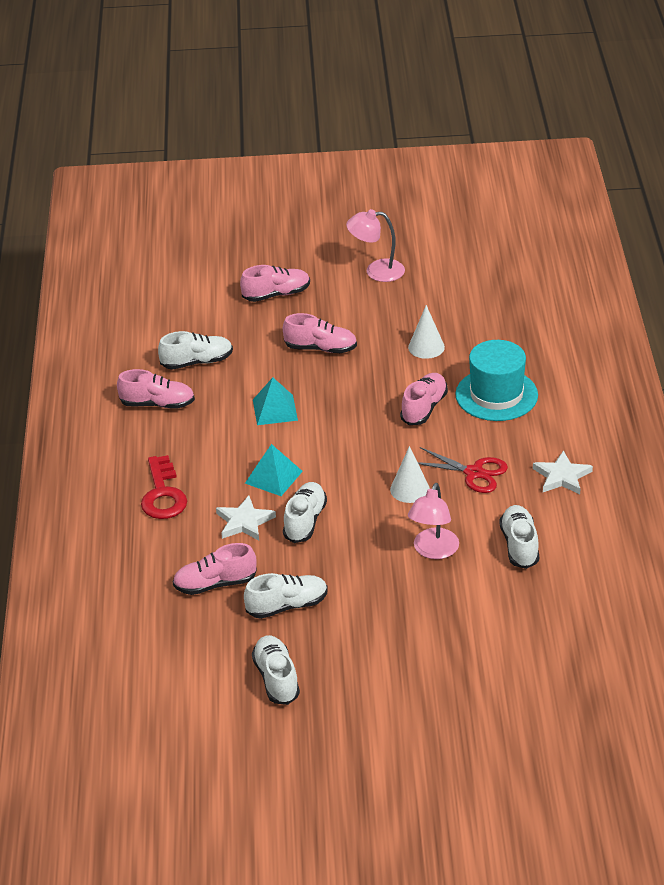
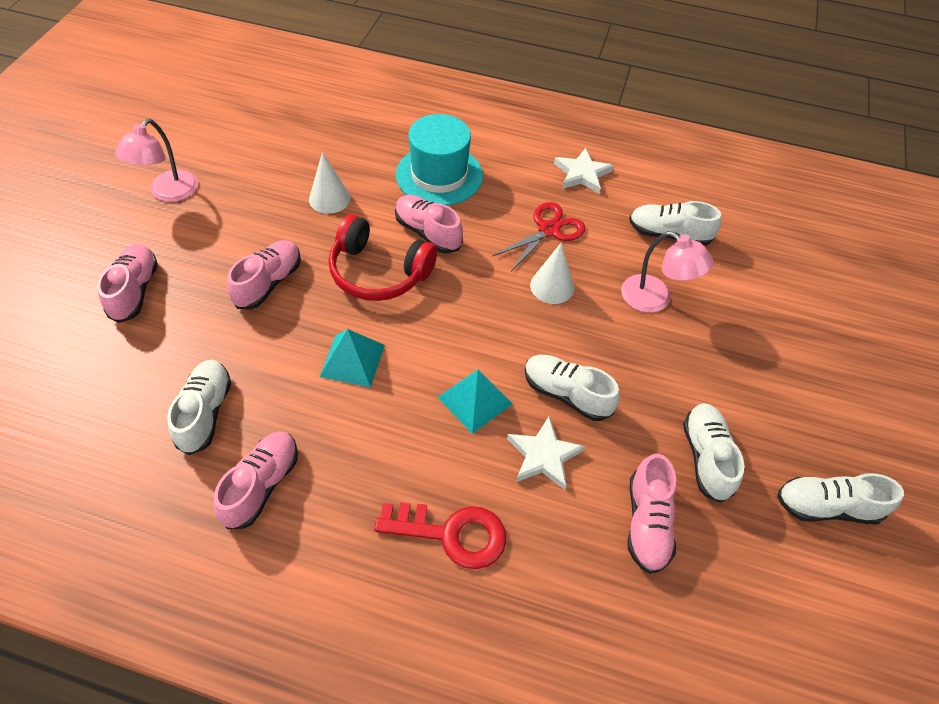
camera: 75 degrees left, 15 degrees up
(365, 396) = (378, 272): none -> red headphones

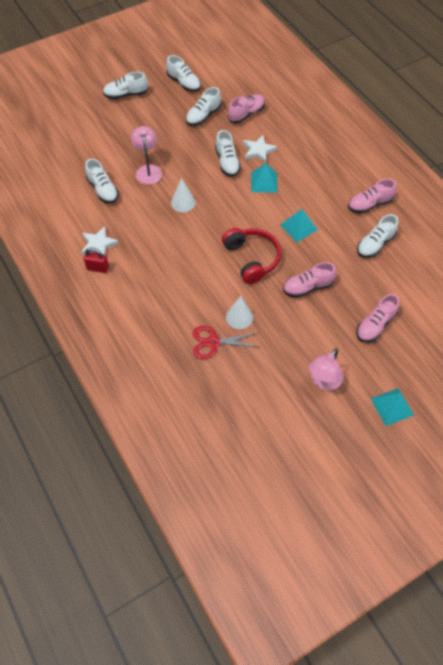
camera: 135 degrees left, 5 degrees up
(61, 214) = (392, 406): none -> turquoise pyramid
(168, 193) = (323, 381): pink lamp -> pink lamp turned 150 degrees clockwise
(428, 233) = (209, 263): pink shoe -> none
(439, 175) = (169, 293): turquoise hat -> none
(452, 534) = (313, 150): red key -> none
(548, 151) = (98, 268): none -> red padlock
(549, 230) = (152, 227): red scissors -> red scissors (213, 342)
(865, 402) = (126, 95): none -> white shoe

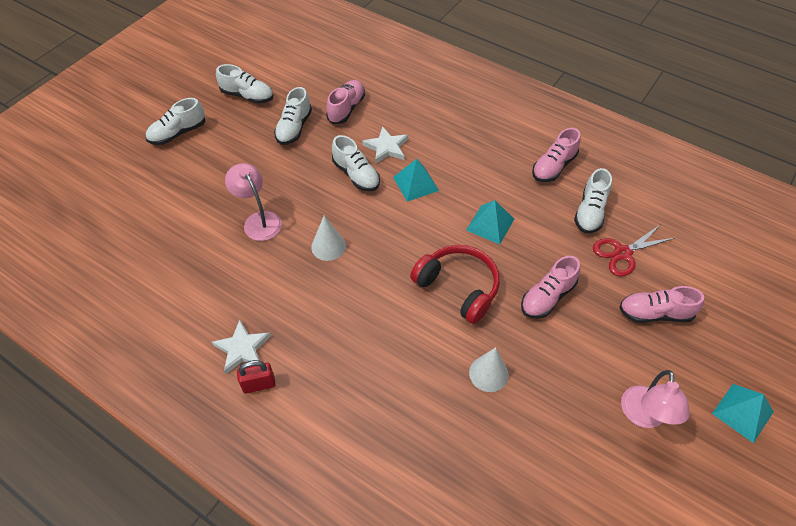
camera: 25 degrees left, 5 degrees down
(103, 190) = (210, 269): white shoe -> none
(213, 342) = (476, 425): red scissors -> red scissors (622, 253)
(375, 325) = (655, 313): pink shoe -> pink shoe turned 75 degrees clockwise

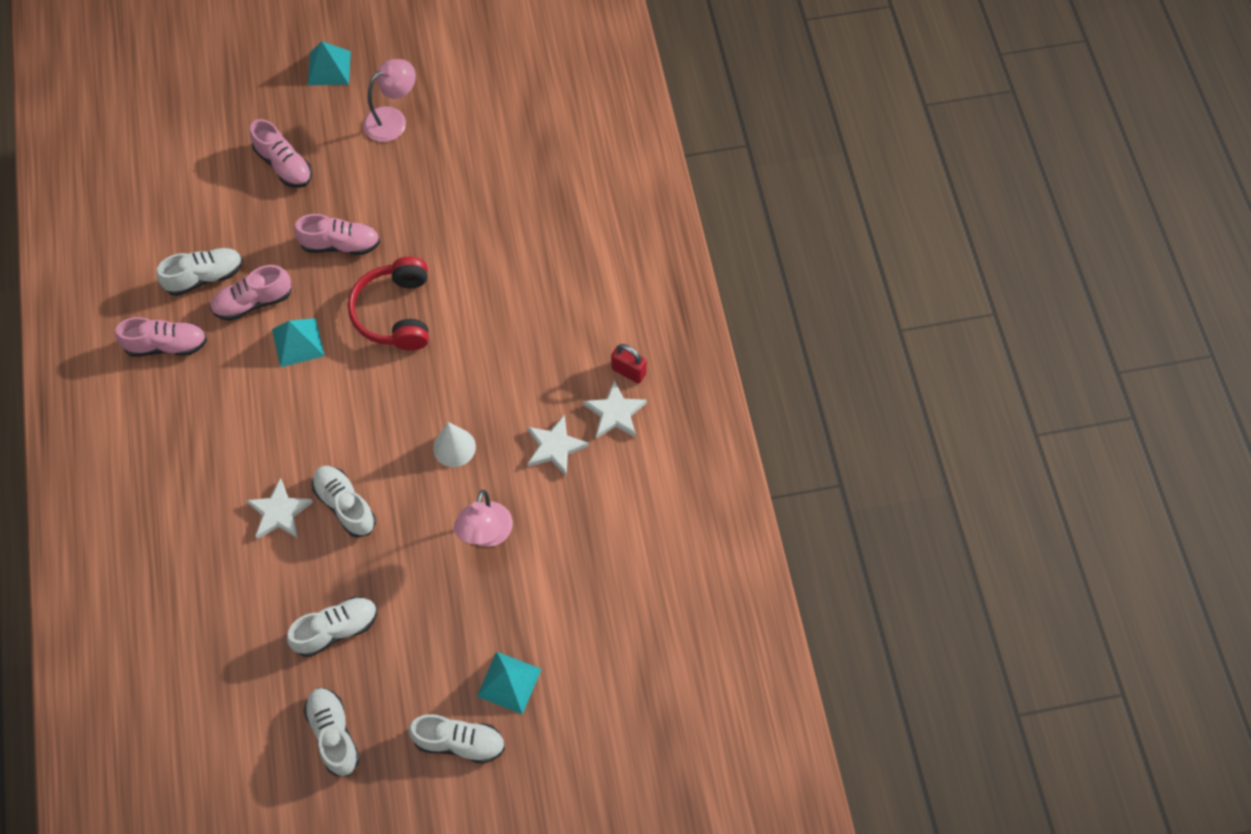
camera: 135 degrees left, 10 degrees up
(264, 296) = (555, 447): none -> white star
(346, 109) = (256, 606): pink shoe -> pink shoe (253, 302)
(356, 175) = (345, 505): white shoe -> white shoe turned 45 degrees counterclockwise
(415, 183) = (305, 443): turquoise pyramid -> turquoise pyramid (509, 682)
(488, 373) = (456, 232): white cone -> none
(622, 253) = (235, 223): red scissors -> none

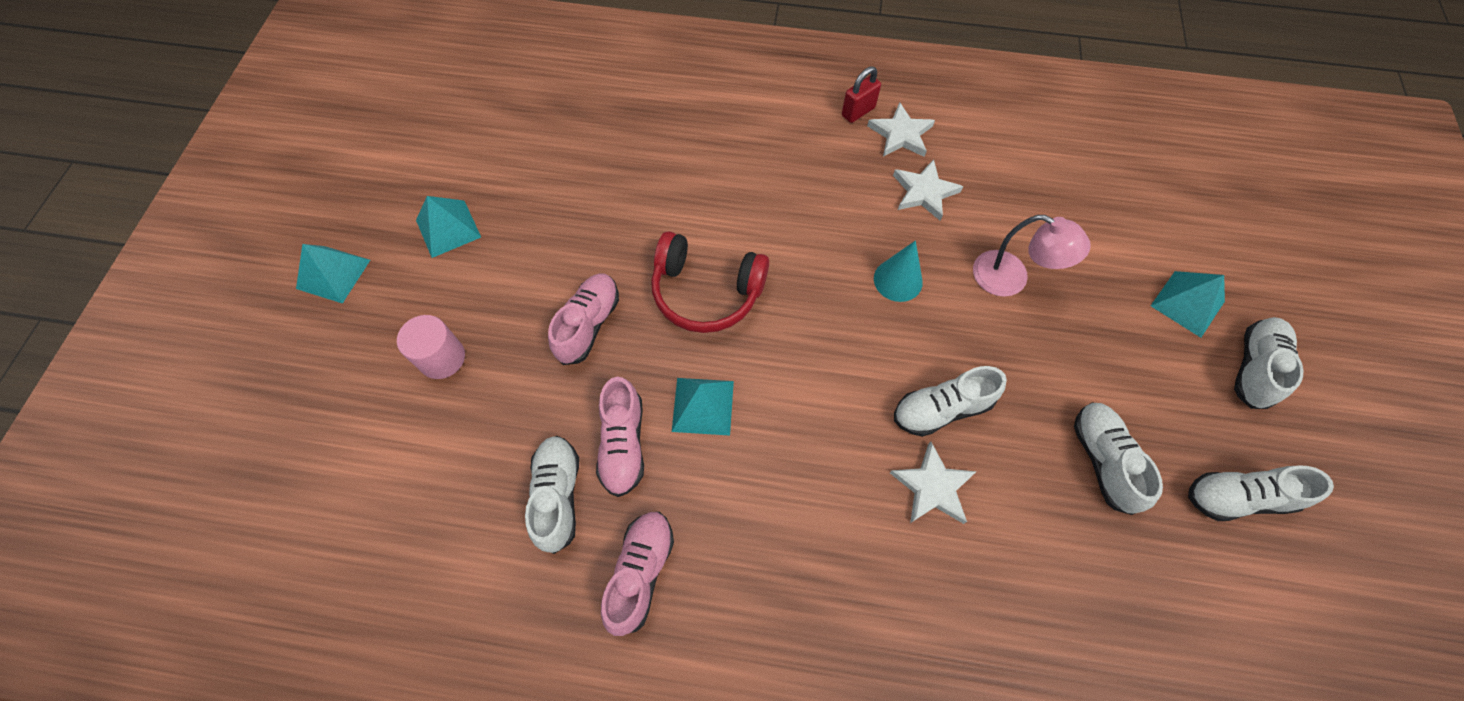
camera: 70 degrees left, 0 degrees up
(284, 165) = (442, 358): pink shoe -> pink cylinder
(393, 119) = (448, 228): pink lamp -> turquoise pyramid
(454, 447) = (898, 280): white cone -> turquoise cone

